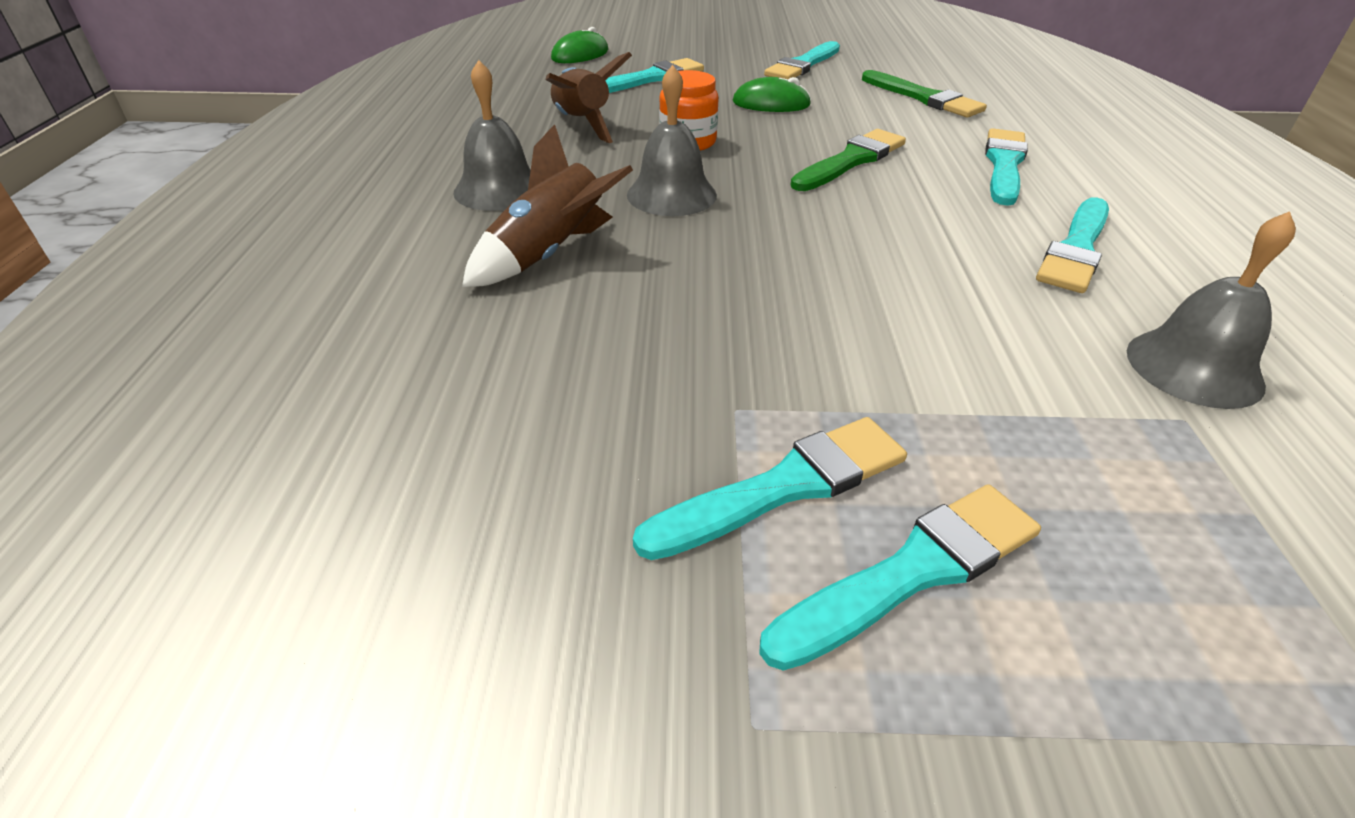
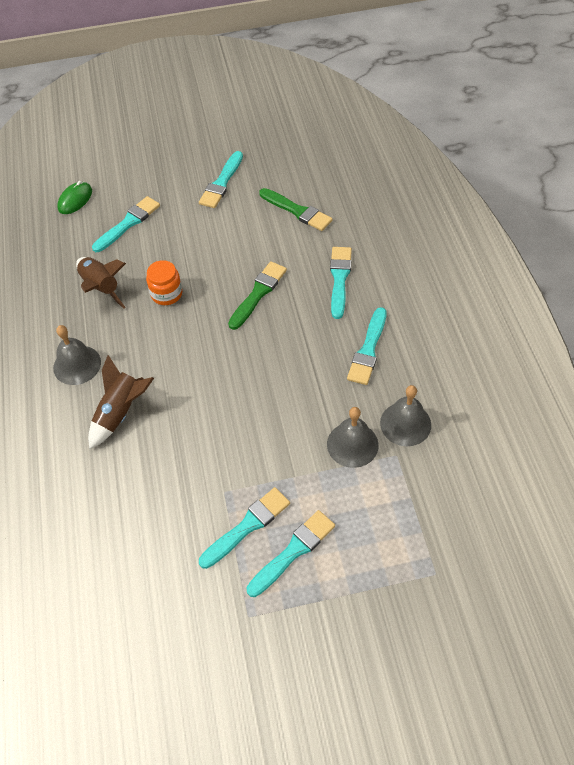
camera: 10 degrees left, 15 degrees up
(671, 195) = (168, 348): grey bell -> grey bell (352, 444)
(771, 104) = (207, 239): green mouse -> none

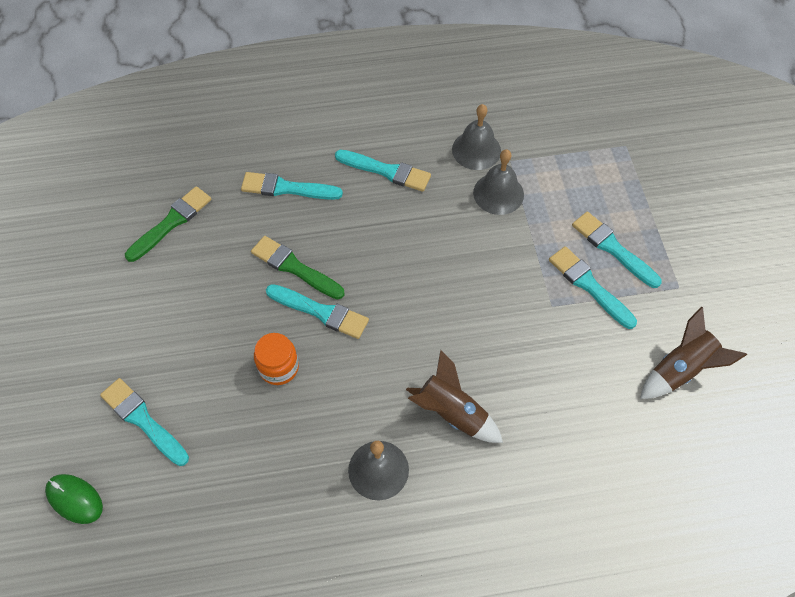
camera: 90 degrees left, 5 degrees up
(101, 288) = (255, 449): brown rocket -> brown rocket (680, 369)
(221, 183) = (97, 304): turquoise brush -> turquoise brush (321, 312)

